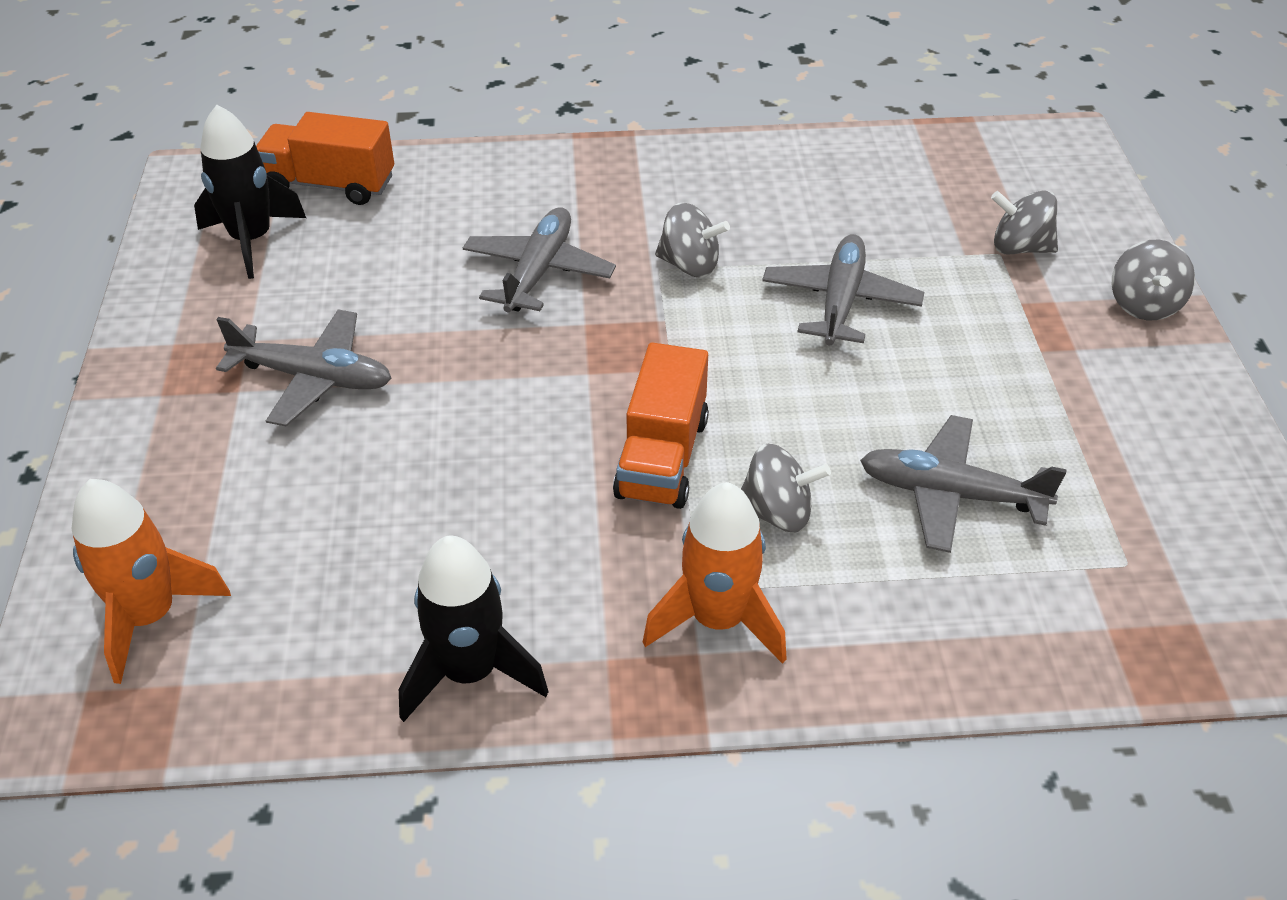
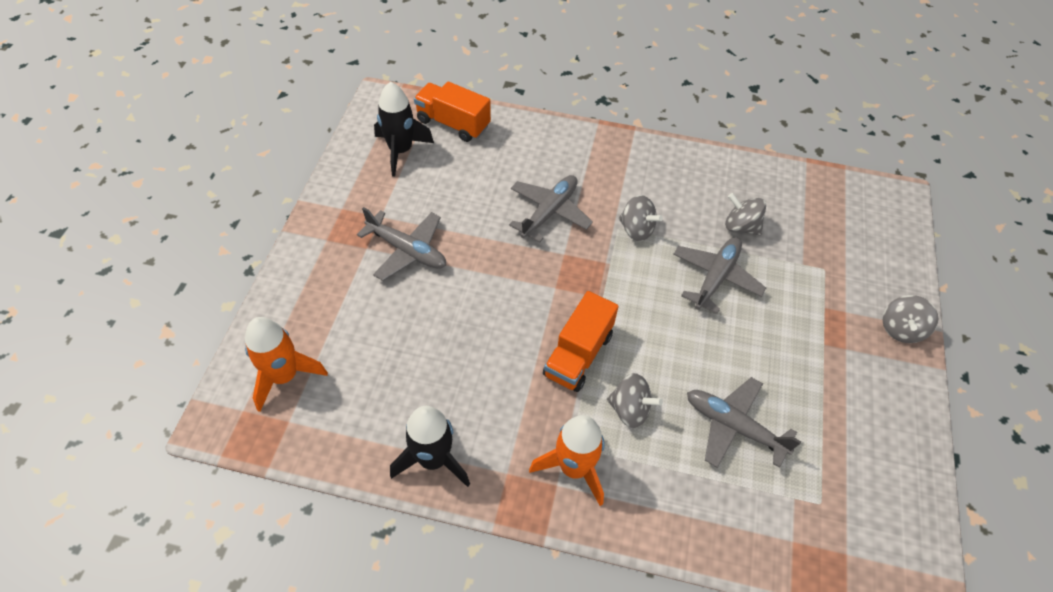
camera: 15 degrees right, 10 degrees up
(1019, 248) = (838, 268): grey spinning top -> grey spinning top (741, 226)

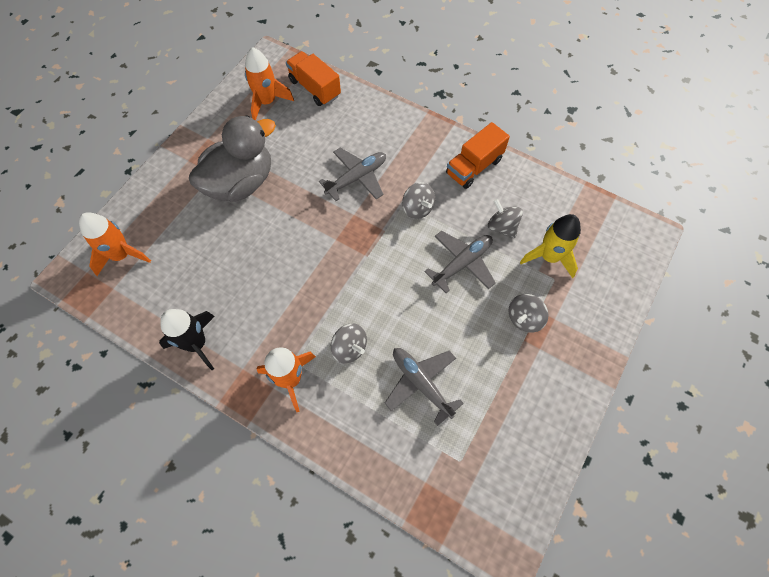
camera: 20 degrees right, 10 degrees up
(400, 151) = (267, 102): black rocket -> orange rocket
(407, 250) = (240, 183): grey plane -> grey duck
(578, 355) = (330, 296): orange truck -> orange truck (474, 167)
(807, 246) = (549, 257): none -> yellow rocket
(901, 329) = (593, 345): grey spinning top -> grey spinning top (524, 318)

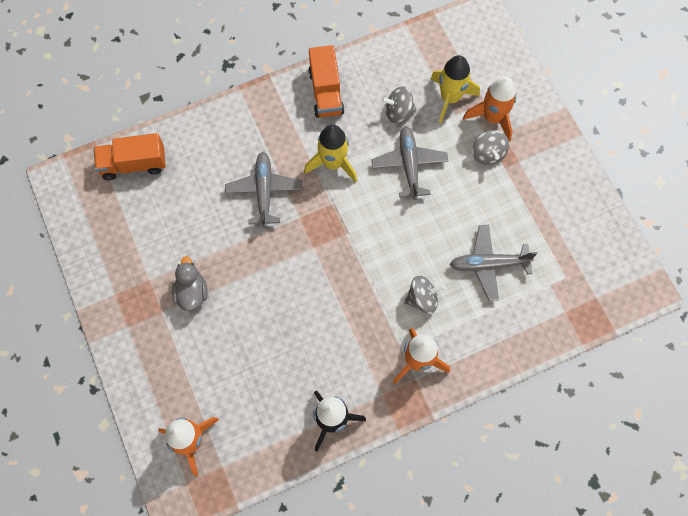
camera: 55 degrees left, 5 degrees up
(240, 183) = (192, 292): grey duck -> grey duck, size x0.50
(267, 102) = (115, 216): orange rocket -> orange rocket (492, 118)
(417, 208) = (333, 163): grey spinning top -> yellow rocket

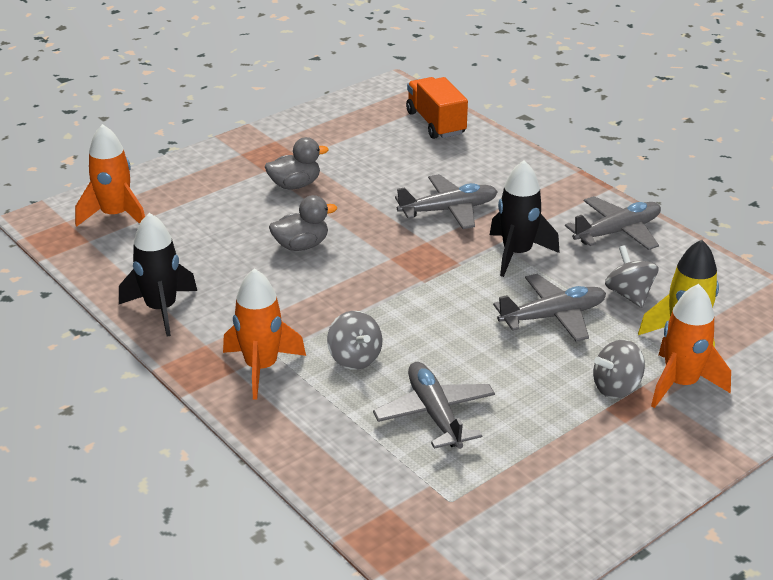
camera: 75 degrees right, 35 degrees down
(279, 305) = (301, 245): none -> grey duck
(326, 92) = (617, 232): orange truck -> grey plane
(333, 163) = (517, 253): yellow rocket -> black rocket

